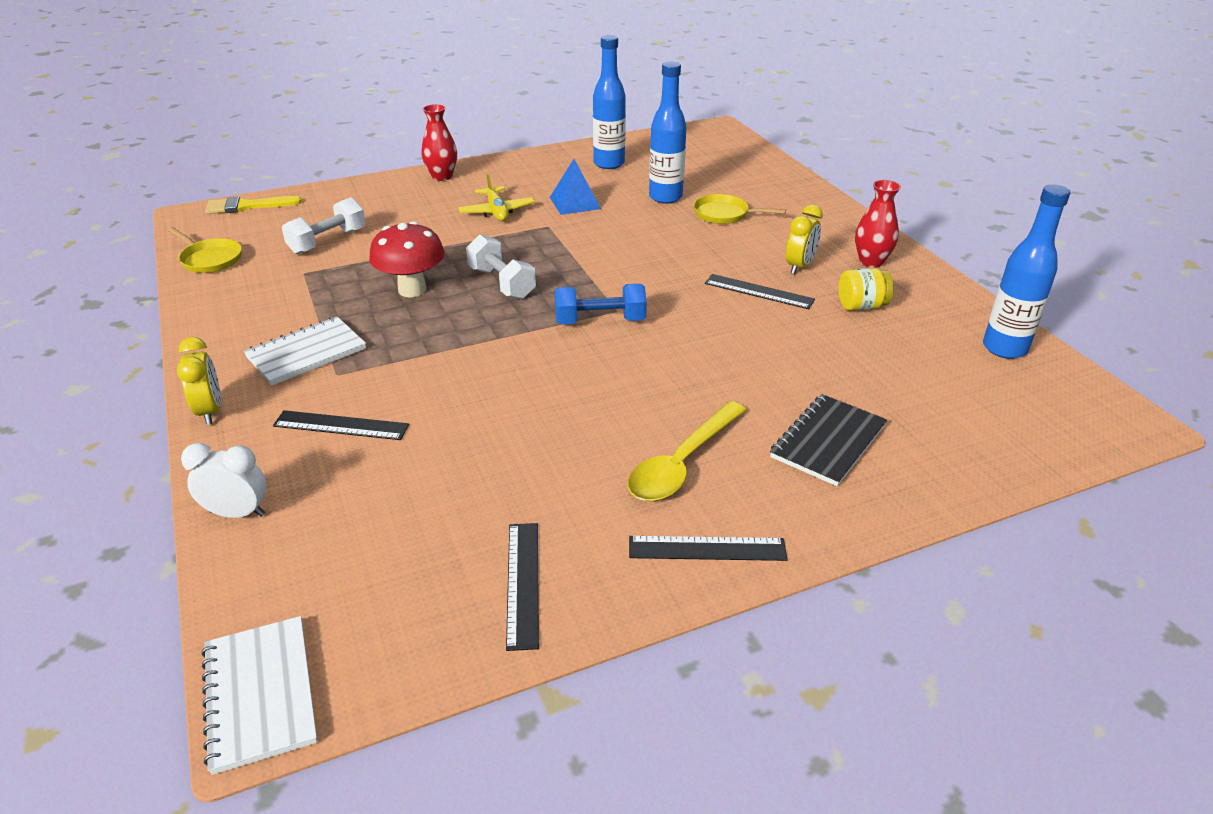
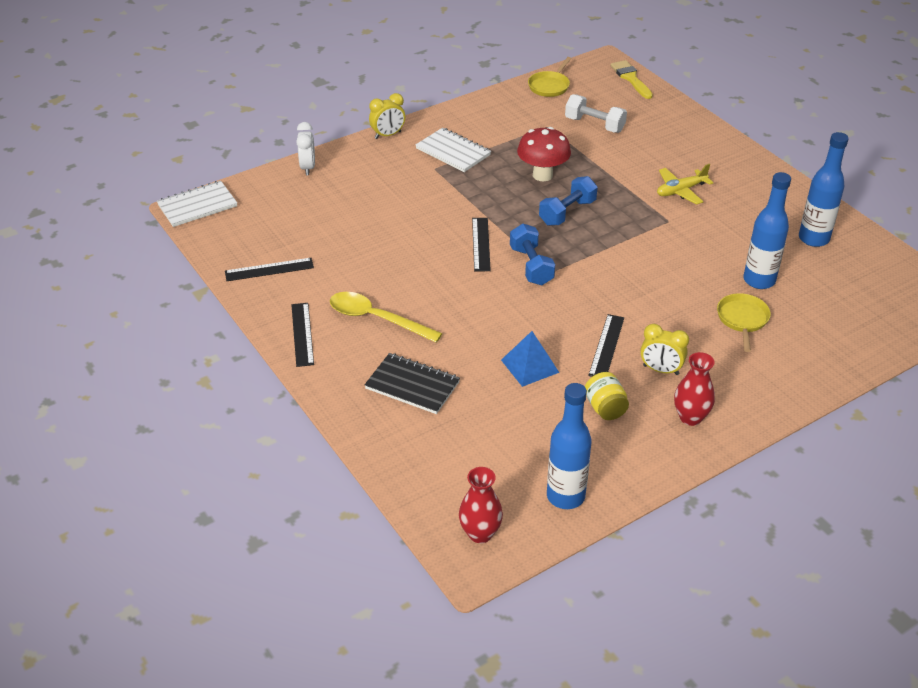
camera: 80 degrees right, 5 degrees up
(341, 425) = (385, 182): black ruler -> black ruler (481, 244)
(442, 176) = (730, 152): red vase -> red vase (480, 533)
(502, 283) = (567, 212): white dumbbell -> blue dumbbell
(575, 203) = (719, 229): blue pyramid -> blue pyramid (530, 366)

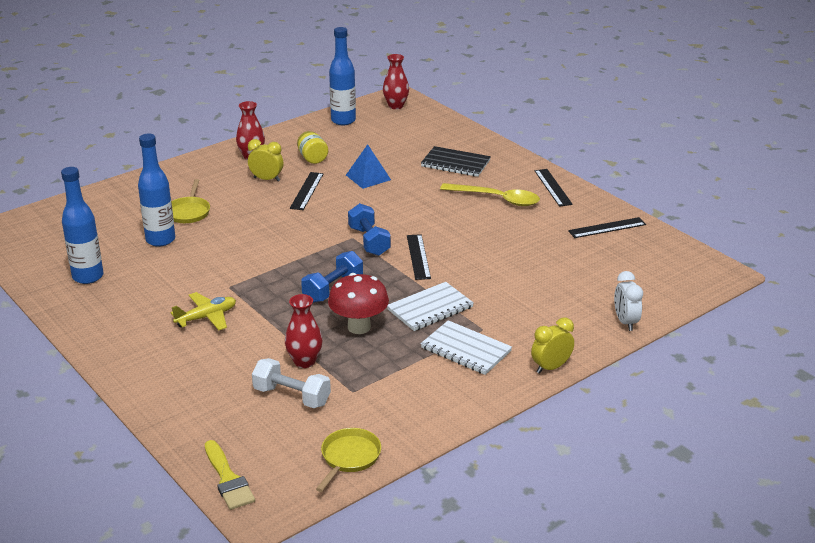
camera: 175 degrees right, 10 degrees down
(197, 206) = (715, 277): white notebook -> white notebook (430, 308)
(587, 149) = (304, 361): none -> red vase

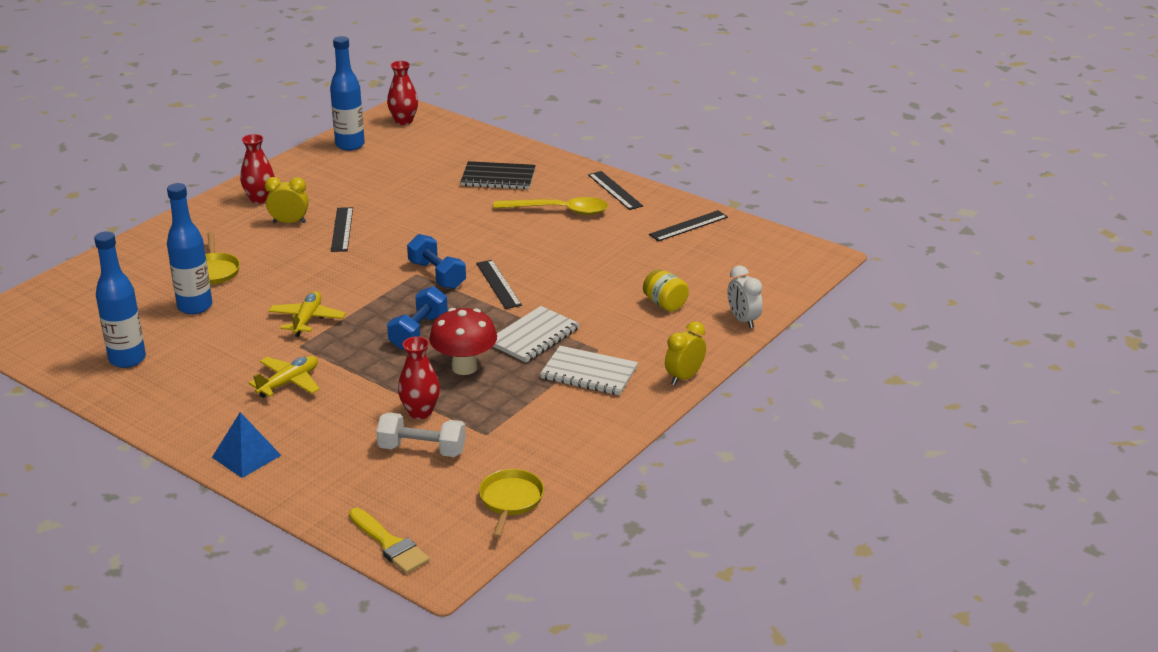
camera: 15 degrees left, 0 degrees up
(245, 264) = (307, 319): none -> yellow plane
(312, 158) = (332, 192): yellow jar -> yellow jar (665, 304)
(368, 177) = (406, 205): blue pyramid -> blue pyramid (246, 456)

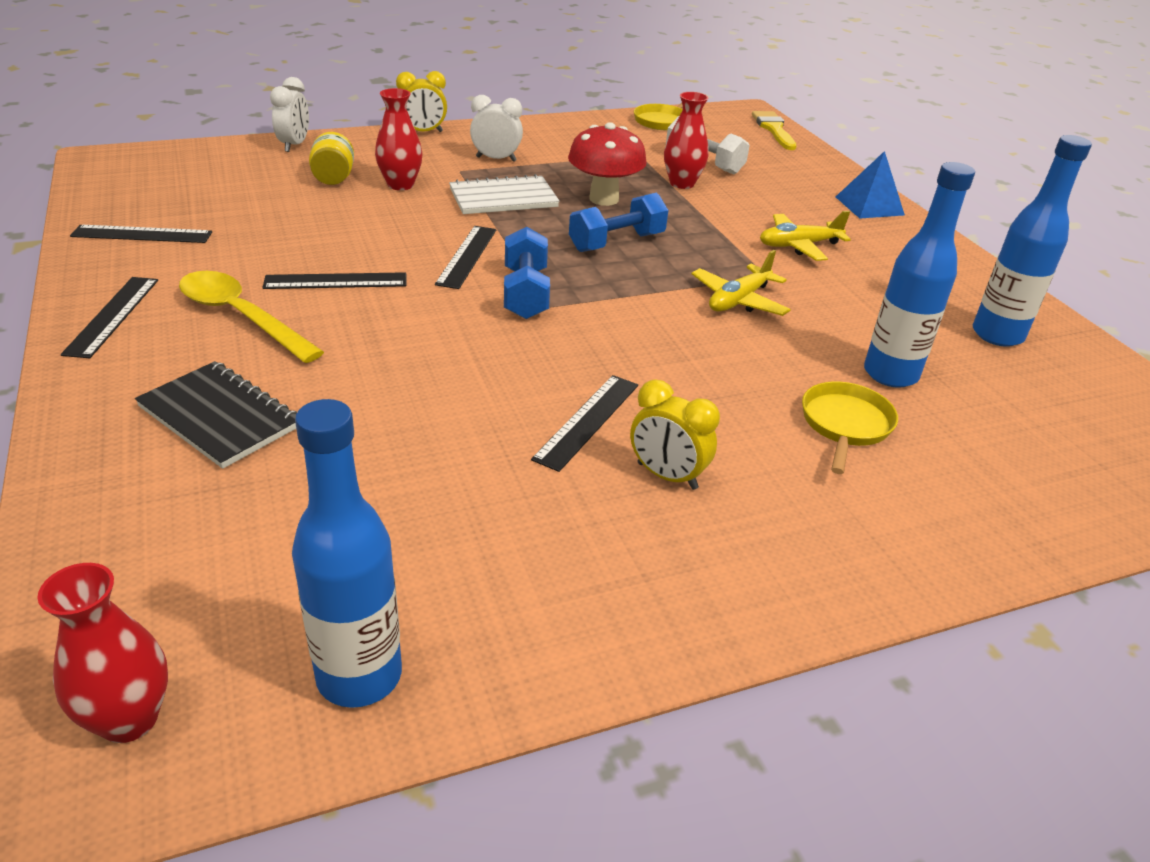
camera: 150 degrees left, 5 degrees up
(260, 199) = (690, 570): red vase -> red vase (400, 185)
(545, 242) = (336, 281): none -> black ruler
(589, 373) = (496, 159): white notebook -> white clock

